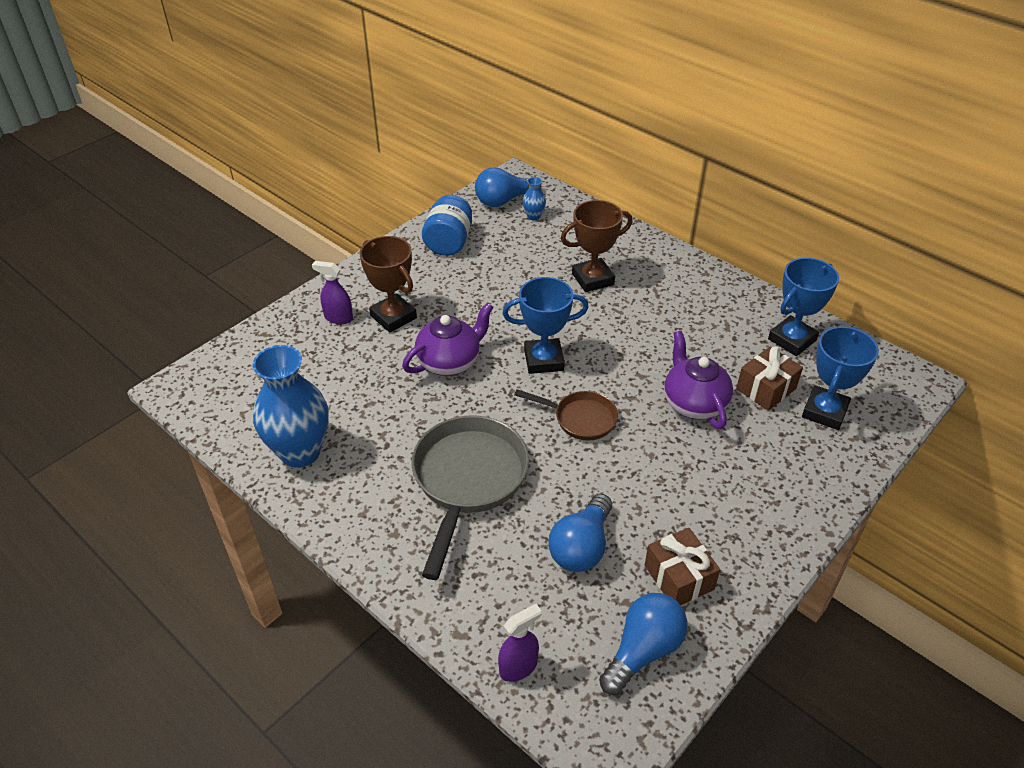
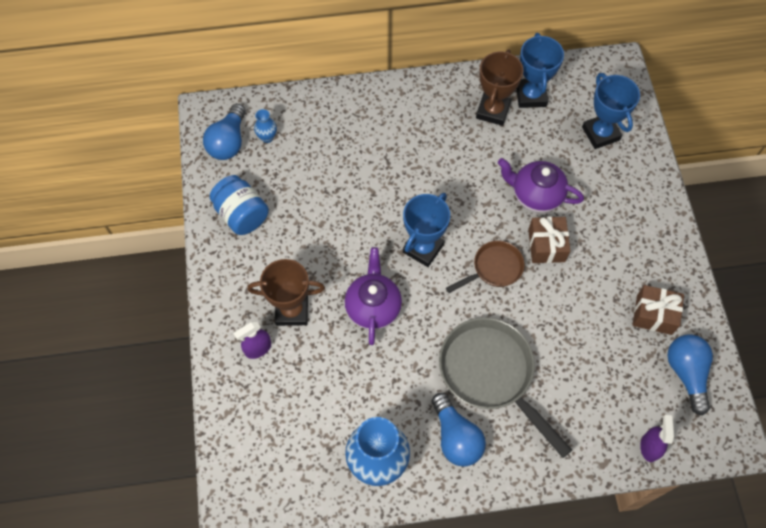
camera: 50 degrees left, 20 degrees up
(581, 547) = (593, 348): blue light bulb -> blue light bulb (456, 437)
(592, 279) = (371, 156): brown trophy -> brown trophy (493, 111)
(766, 389) = (557, 146): brown gift -> brown gift (546, 245)

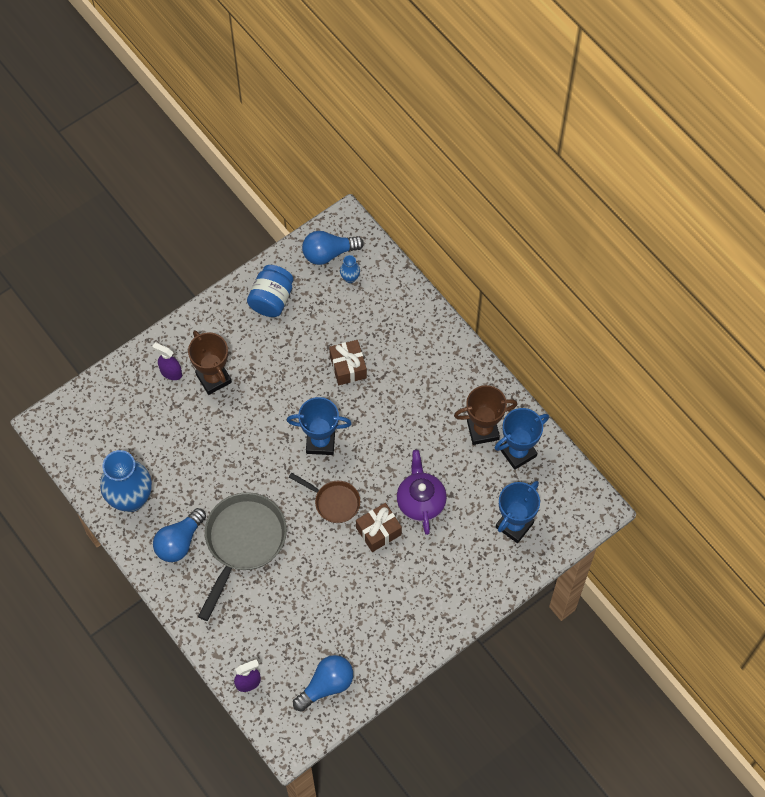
camera: 60 degrees right, 0 degrees up
(373, 307) = (249, 432): purple teapot -> none
(654, 314) = (364, 640): brown gift -> brown gift (348, 367)

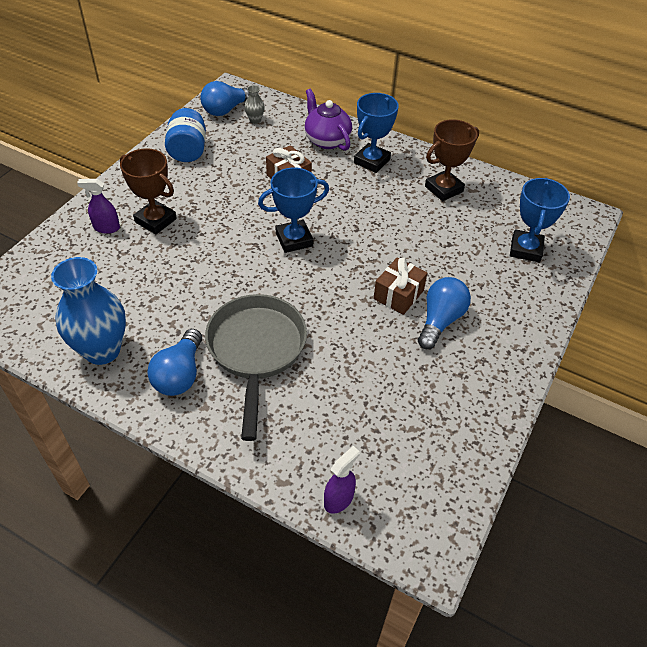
camera: 25 degrees left, 15 degrees down
(326, 685) = (435, 465): blue light bulb -> blue light bulb (440, 320)
(334, 502) = (336, 284): brown pan -> none
(350, 278) = (255, 120): blue vase -> grey vase
(420, 502) = (424, 258): purple teapot -> purple teapot (327, 140)
(518, 452) = (487, 196): blue trophy -> blue trophy (372, 161)

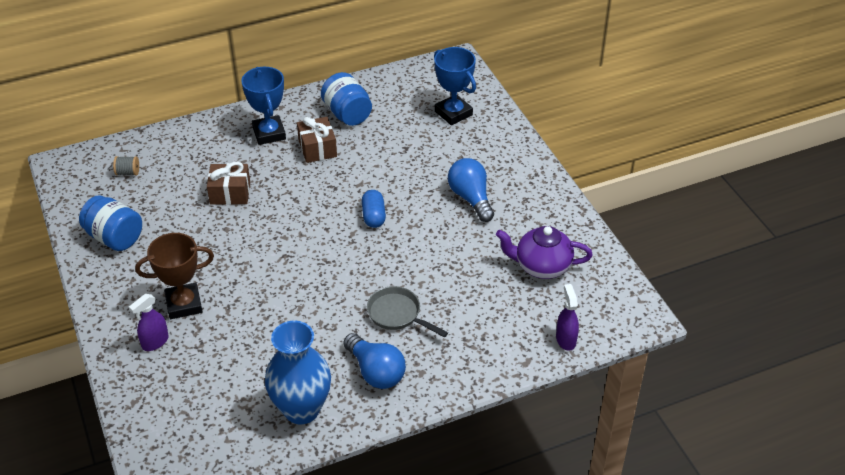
camera: 50 degrees left, 5 degrees down
(226, 110) = (88, 183): blue light bulb -> none
(255, 120) = (128, 172): grey vase -> grey spool
(256, 351) = (397, 314): grey pan -> grey pan, size x0.56
(294, 239) = (305, 230): blue trophy -> none
(327, 140) = (211, 144): purple teapot -> purple teapot (542, 266)
(350, 270) = (373, 216): none -> blue capsule
(398, 295) = (425, 205): brown gift -> brown gift (317, 148)
(443, 189) = (347, 114): brown trophy -> blue jar

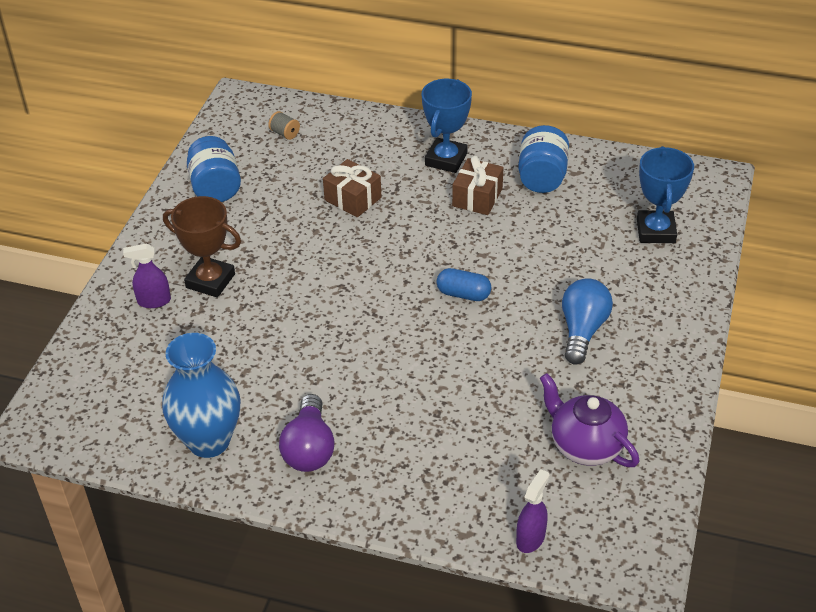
camera: 40 degrees right, 0 degrees up
(373, 216) = (463, 294): blue capsule -> blue capsule turned 75 degrees clockwise
(376, 372) = (309, 448): blue light bulb -> purple light bulb
(397, 314) = (387, 405): grey pan -> none

